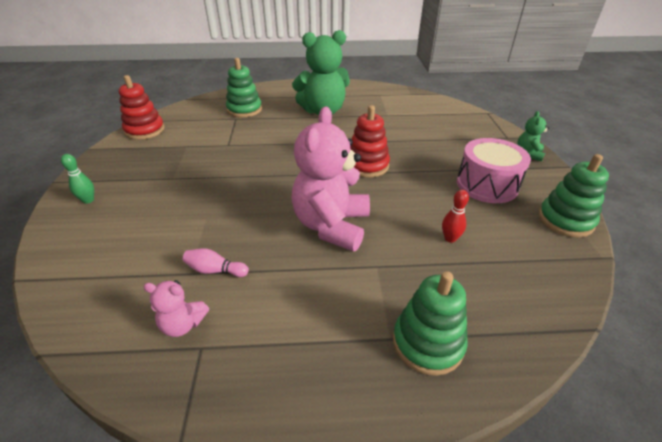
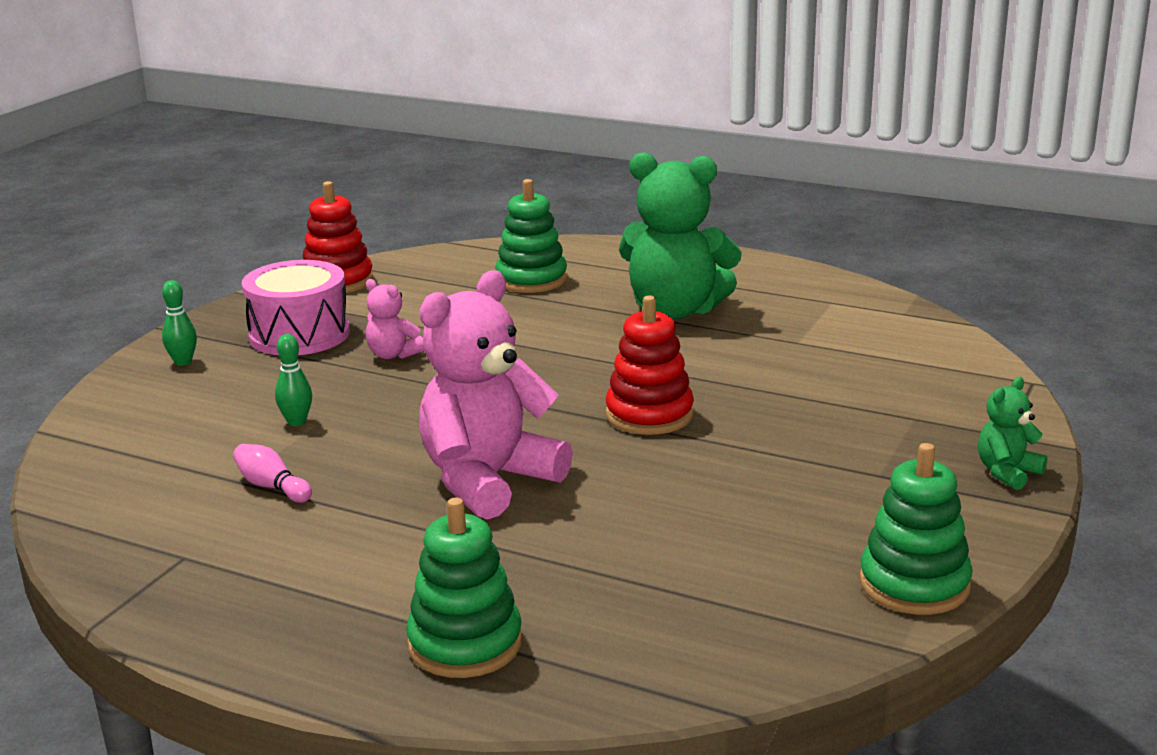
camera: 30 degrees right, 15 degrees down
(183, 324) = (183, 529): pink teddy bear -> pink teddy bear (393, 355)
(193, 220) = (296, 422): none -> green bowling pin
(450, 238) = (659, 548): red bowling pin -> none
(487, 185) = (838, 497): pink drum -> pink drum (299, 334)

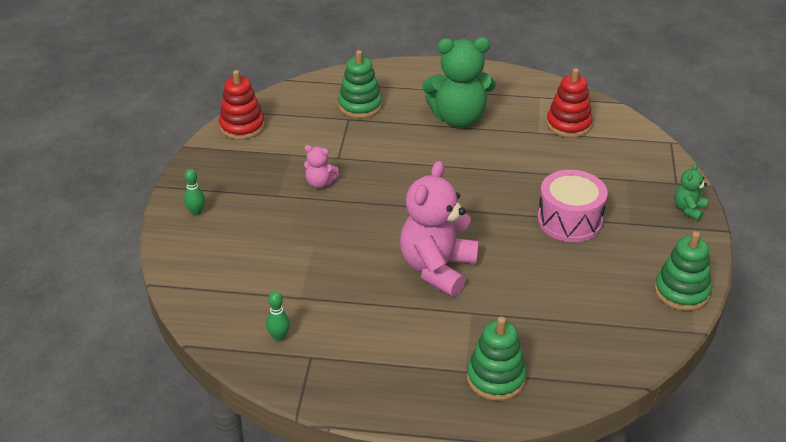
camera: 20 degrees left, 15 degrees up
(272, 487) = (322, 298): pink bowling pin -> none
(296, 422) = (301, 247): green bowling pin -> green bowling pin (279, 337)
(299, 334) = (251, 176): pink drum -> pink drum (569, 220)
(649, 415) = (492, 203): red stacking toy -> red stacking toy (568, 124)

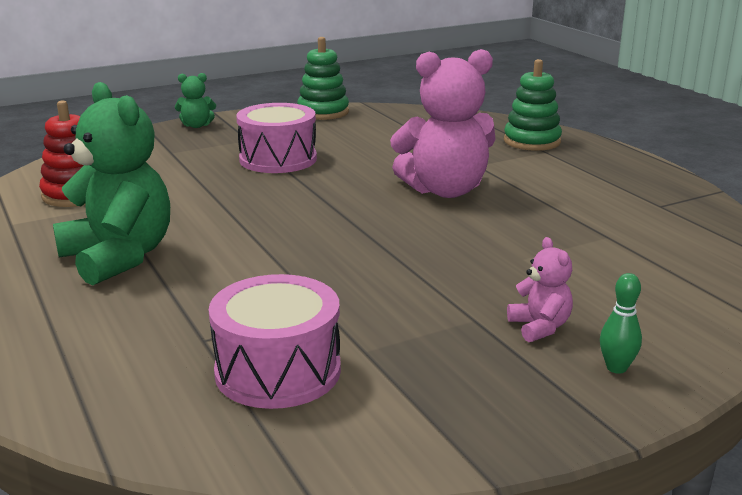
camera: 125 degrees left, 15 degrees down
(242, 126) = (346, 441): red stacking toy -> none
(279, 337) = (673, 226): green bowling pin -> none
(303, 128) = (278, 371): none -> pink drum
(320, 183) = (402, 299): pink teddy bear -> pink teddy bear (540, 327)
(360, 106) = (150, 343): green stacking toy -> none

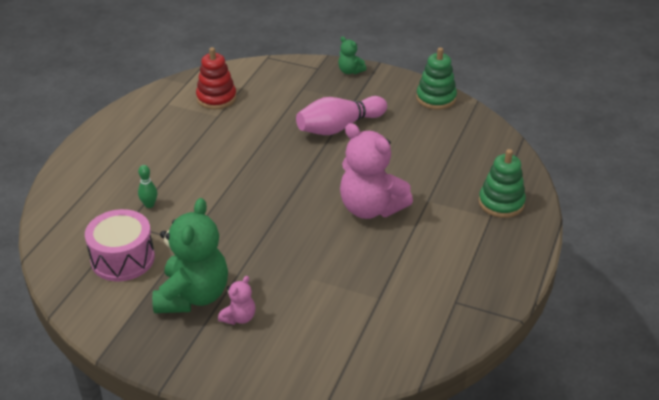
camera: 50 degrees right, 15 degrees up
(119, 257) = (170, 154): green teddy bear -> green teddy bear (193, 296)
(278, 159) = (339, 127): pink drum -> pink bowling pin
(616, 368) = (224, 359): green bowling pin -> green bowling pin (149, 205)

